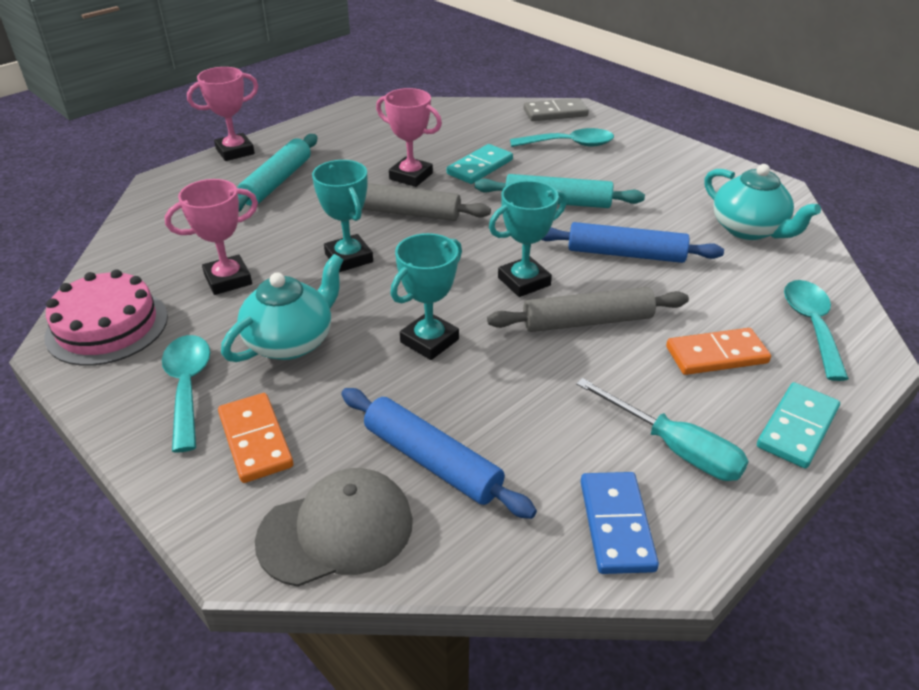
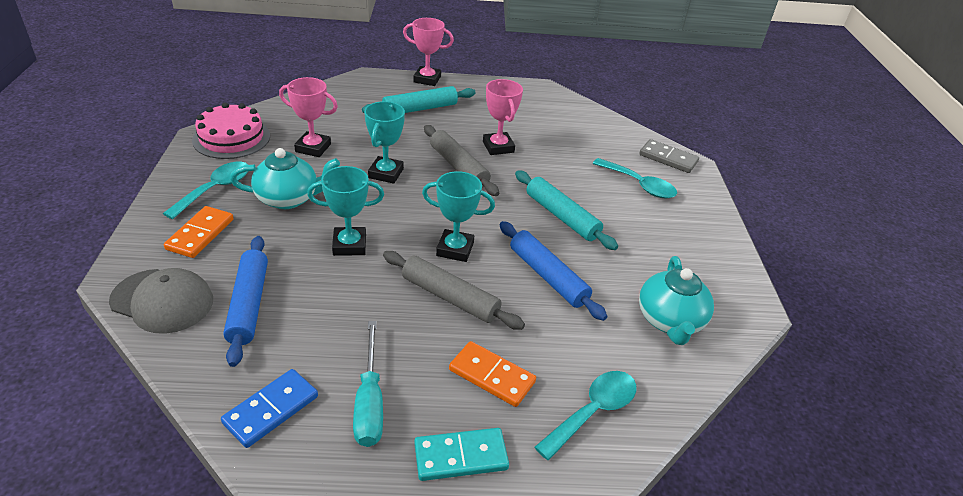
camera: 40 degrees right, 0 degrees up
(480, 167) = (550, 165): turquoise domino -> none

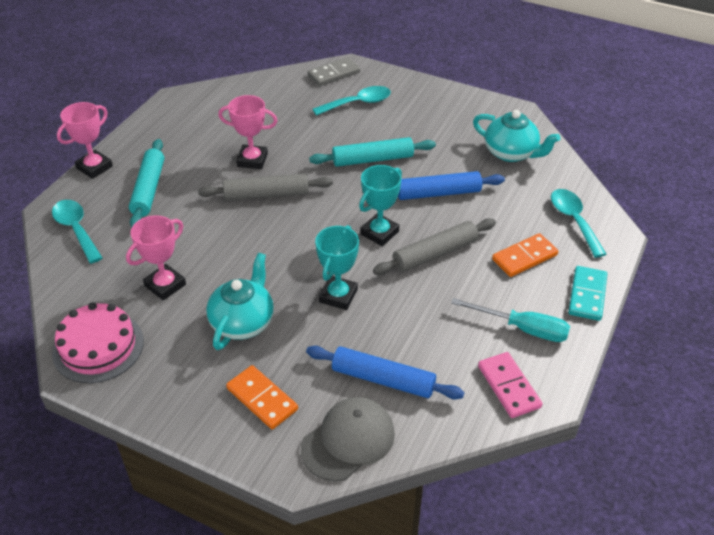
camera: 60 degrees left, 5 degrees up
(216, 189) = (191, 375): turquoise spoon -> turquoise spoon (76, 229)
(271, 409) = (508, 387): blue domino -> pink domino
(386, 173) = (245, 244): turquoise trophy -> none

